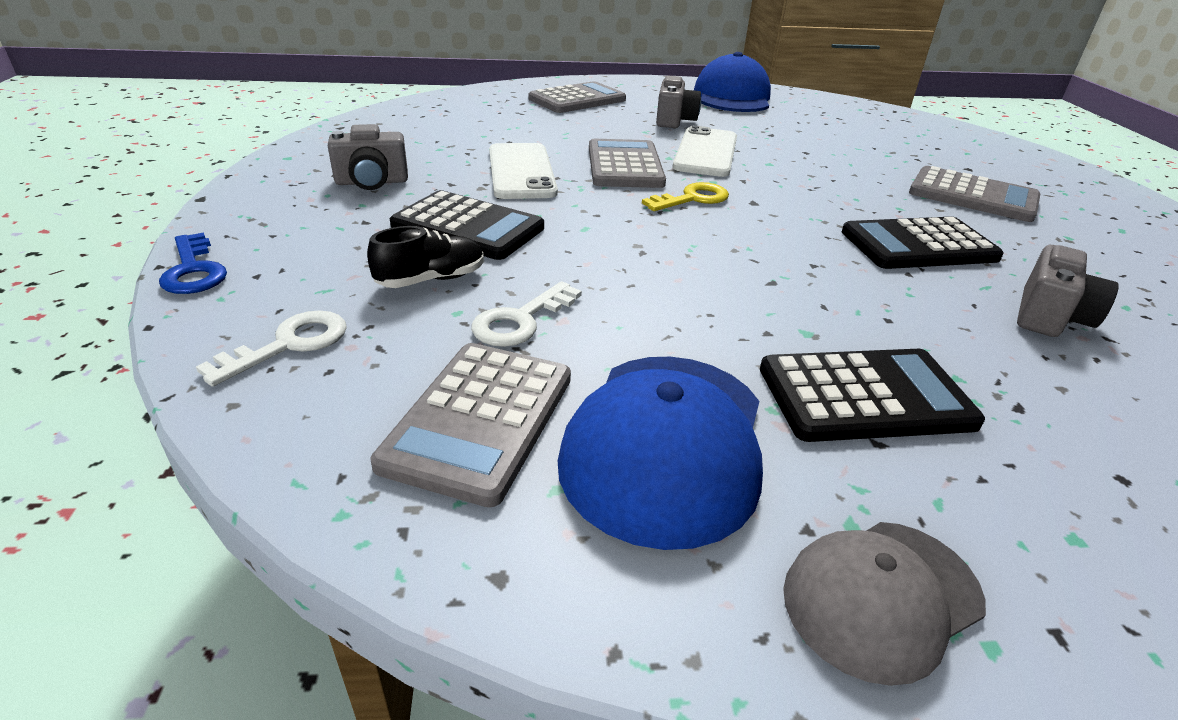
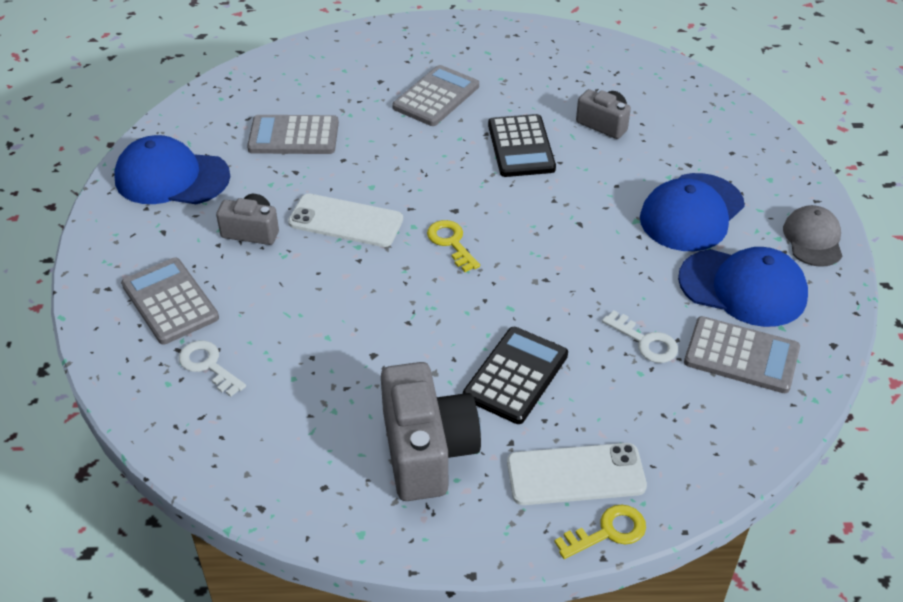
camera: 85 degrees left, 10 degrees up
(193, 271) = (608, 532): blue key -> yellow key
(290, 344) = (691, 449): white key -> white key (208, 365)
(372, 182) = (427, 451): grey camera -> grey camera, size x1.77
(431, 280) = (601, 389): black shoe -> none
(521, 172) = (396, 346): white phone -> white phone (576, 475)
(624, 165) = (379, 276): grey calculator -> grey calculator (293, 136)
(864, 396) = (691, 213): black calculator -> blue cap
(881, 597) = (813, 239): grey cap -> grey cap turned 150 degrees counterclockwise

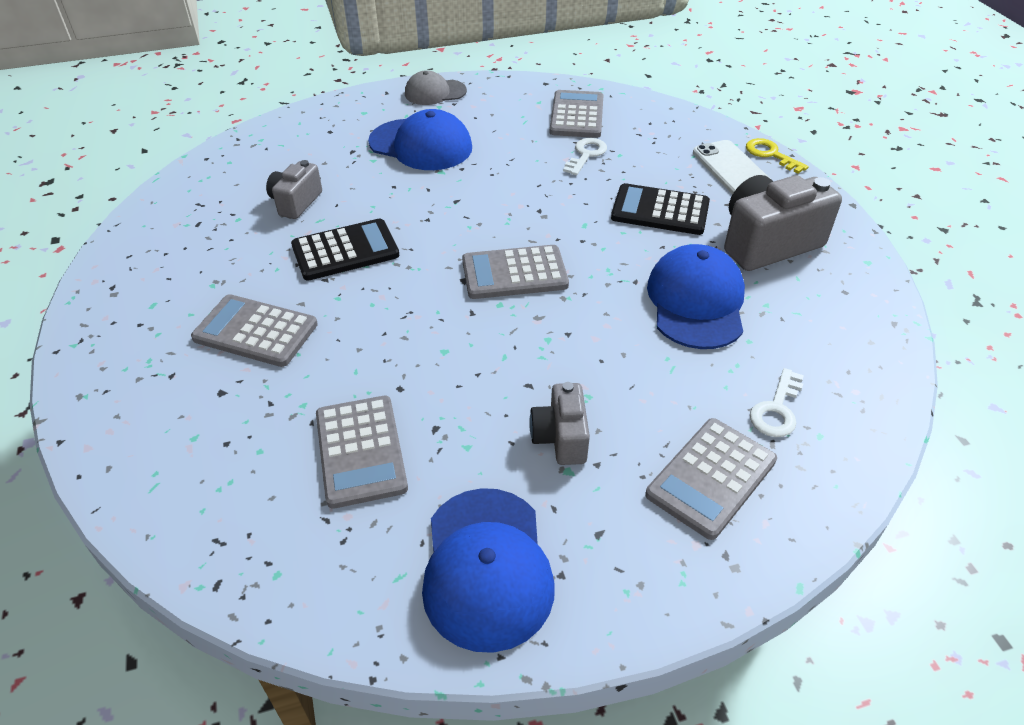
camera: 105 degrees left, 0 degrees up
(346, 221) = (511, 358): white phone -> none
(451, 242) = (514, 273): yellow key -> grey calculator
(743, 288) = (504, 118): blue cap -> blue cap (696, 302)

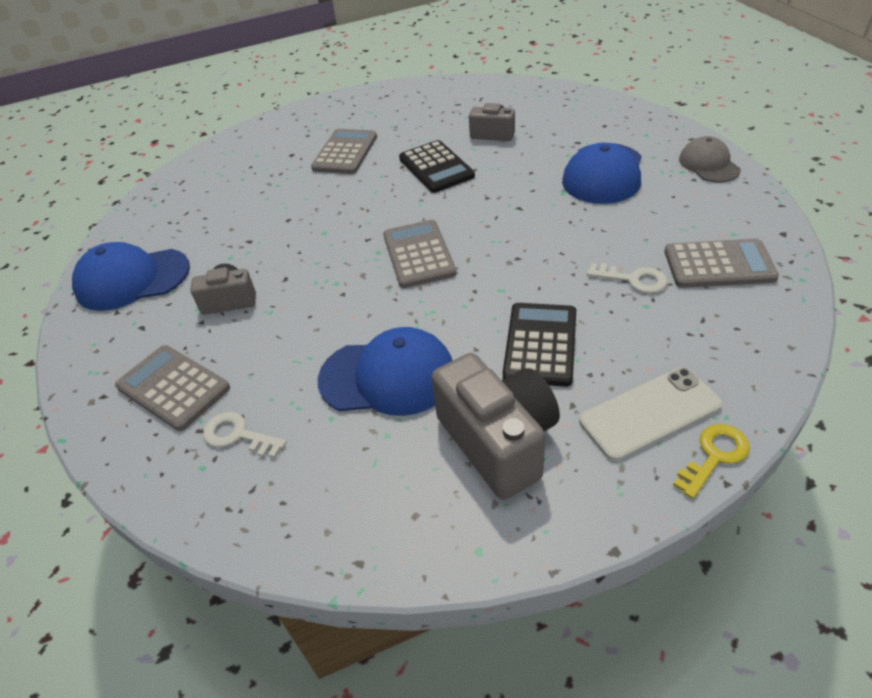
camera: 90 degrees right, 0 degrees up
(361, 451) = (234, 214): grey calculator -> none

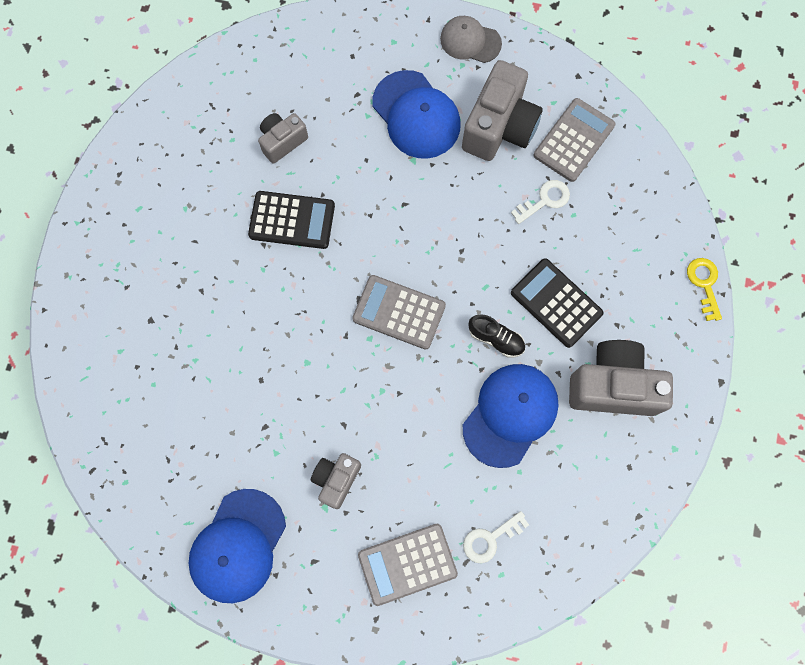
camera: 60 degrees left, 30 degrees up
(345, 152) = (194, 274): grey calculator -> none
(457, 324) = (496, 339): none -> black shoe
(650, 413) = (654, 289): white phone -> none
(660, 217) = (499, 127): none -> grey camera

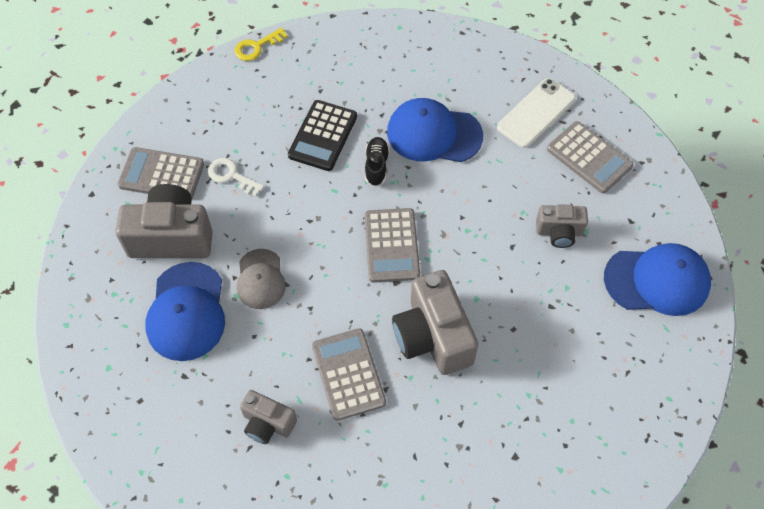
camera: 115 degrees left, 15 degrees down
(292, 220) = (348, 374): black calculator -> grey calculator
(416, 115) = (186, 311): blue cap -> blue cap turned 150 degrees clockwise
(470, 41) = (83, 297): grey cap -> grey cap (260, 279)
(490, 539) = (536, 113): white key -> white phone
(612, 386) = (372, 77): grey camera -> grey camera (432, 336)

